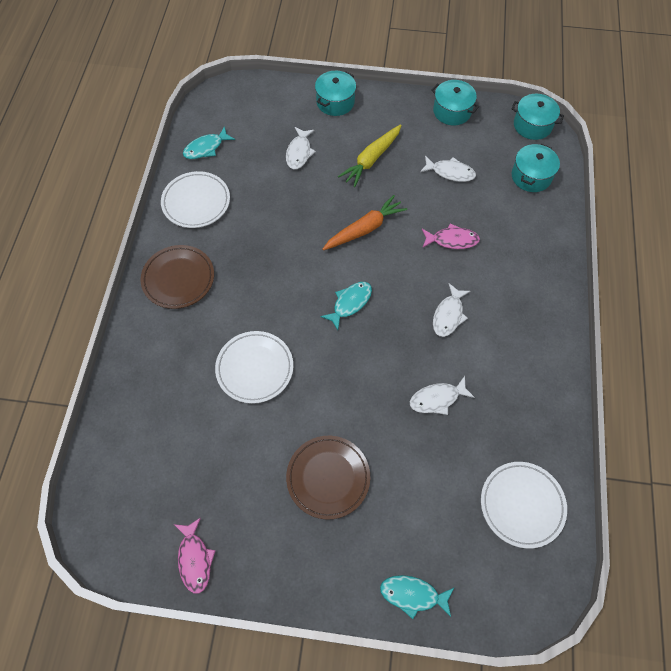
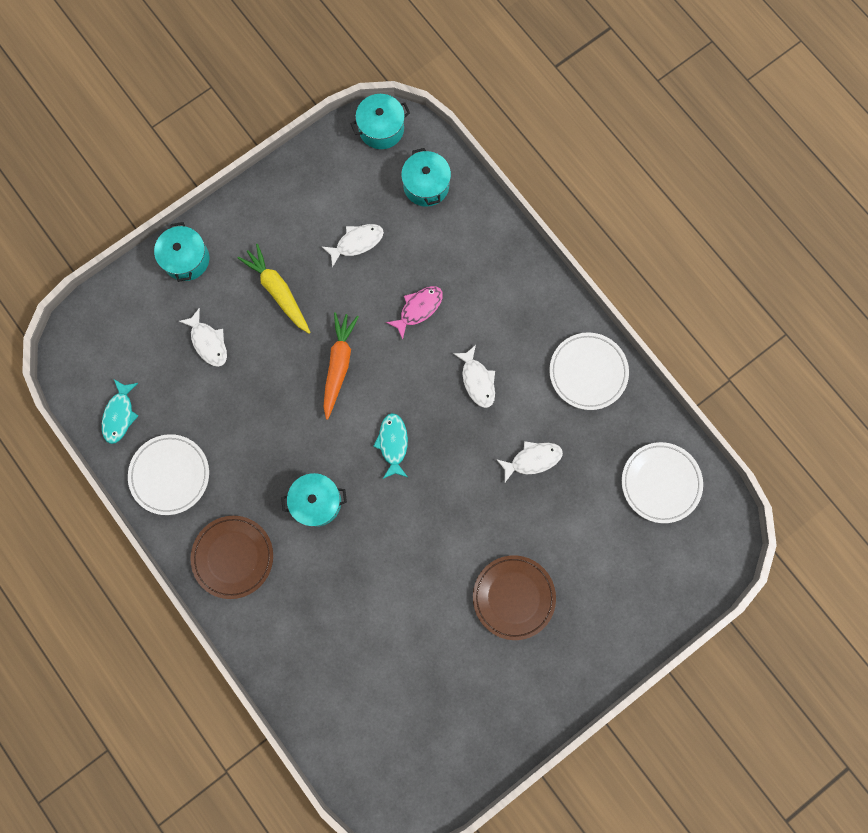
camera: 45 degrees left, 15 degrees up
(195, 559) = (481, 747): pink fish -> none
(255, 368) = (375, 569): white plate -> white plate (588, 372)
(371, 159) = (278, 291): yellow carrot -> yellow carrot turned 150 degrees clockwise
(412, 595) = (646, 619): turquoise fish -> none
(437, 399) = (532, 459): white fish -> white fish turned 135 degrees counterclockwise
(452, 111) = (299, 175): turquoise pot -> turquoise pot (316, 502)

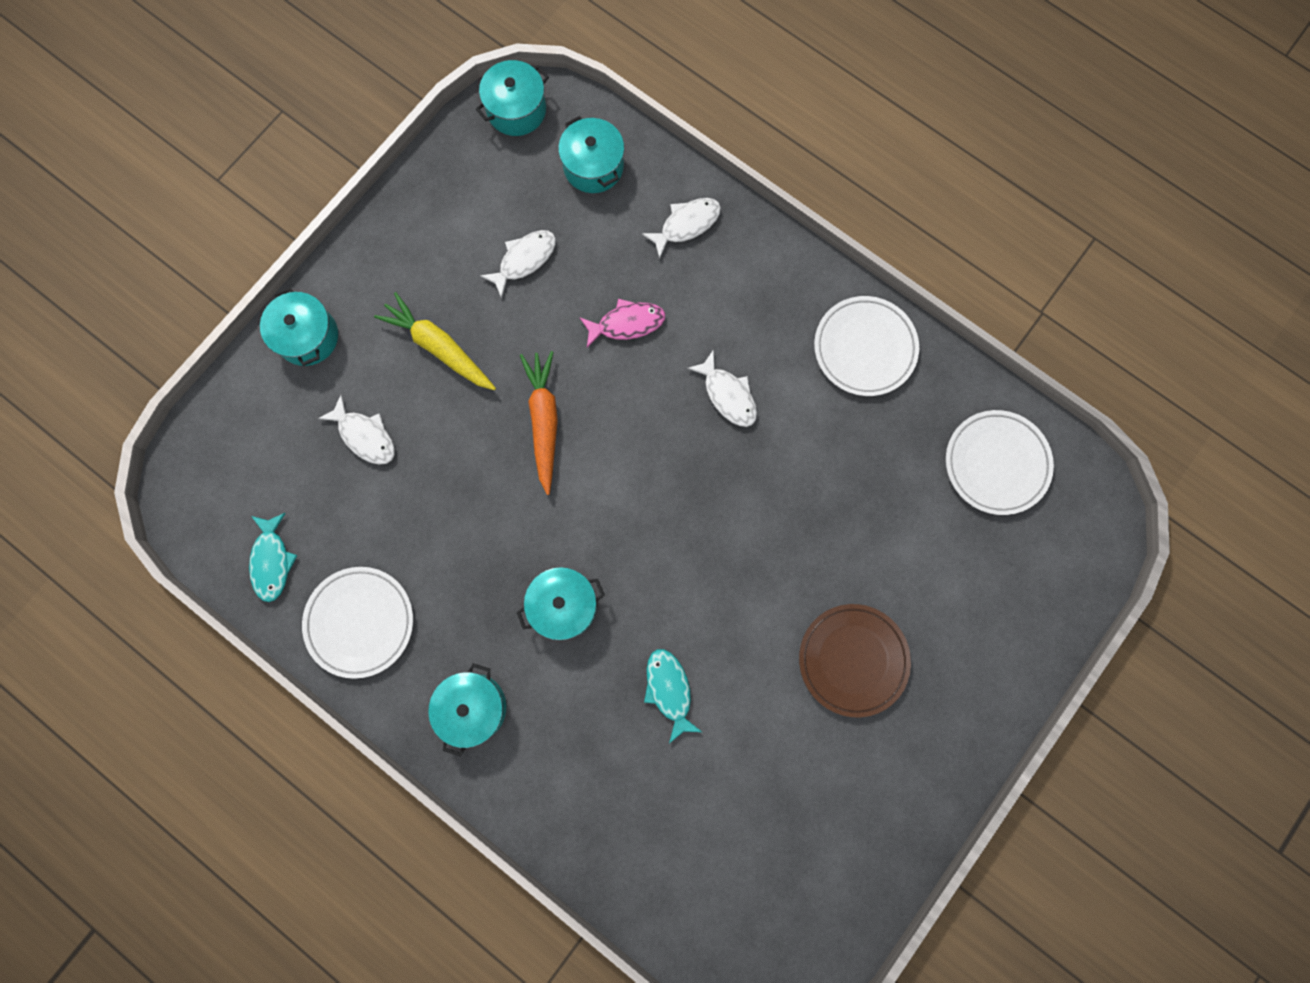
camera: 15 degrees left, 0 degrees up
(233, 557) = (473, 707): brown plate -> turquoise pot
(393, 443) = (642, 504): turquoise fish -> turquoise fish (669, 690)
(418, 309) = (627, 323): pink fish -> pink fish turned 45 degrees clockwise
(532, 459) = (826, 477): white fish -> white fish (686, 225)

